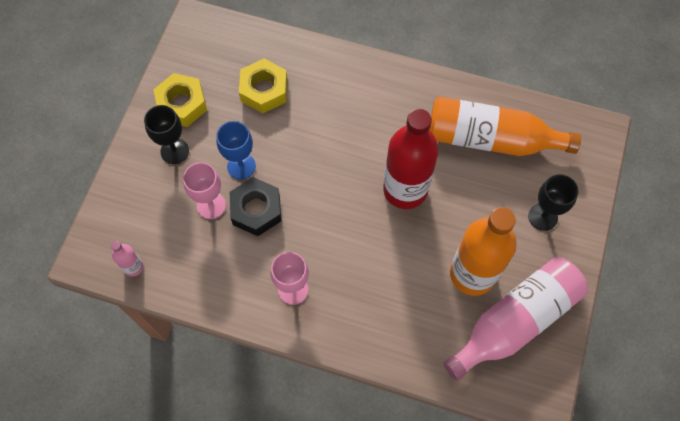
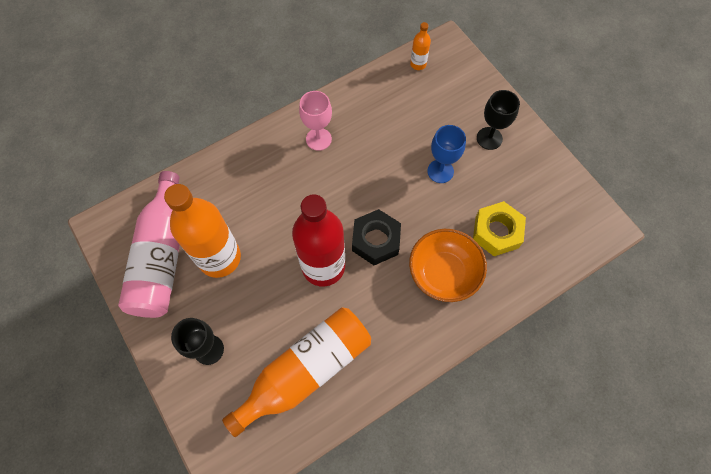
camera: 130 degrees right, 0 degrees up
(133, 267) = (418, 64): pink bottle -> orange bottle
(182, 104) = (528, 168): yellow nut -> none
(211, 205) = (425, 133): pink goblet -> none
(256, 210) = (396, 157): black nut -> black nut (376, 240)
(332, 103) = (443, 273): none -> orange bowl

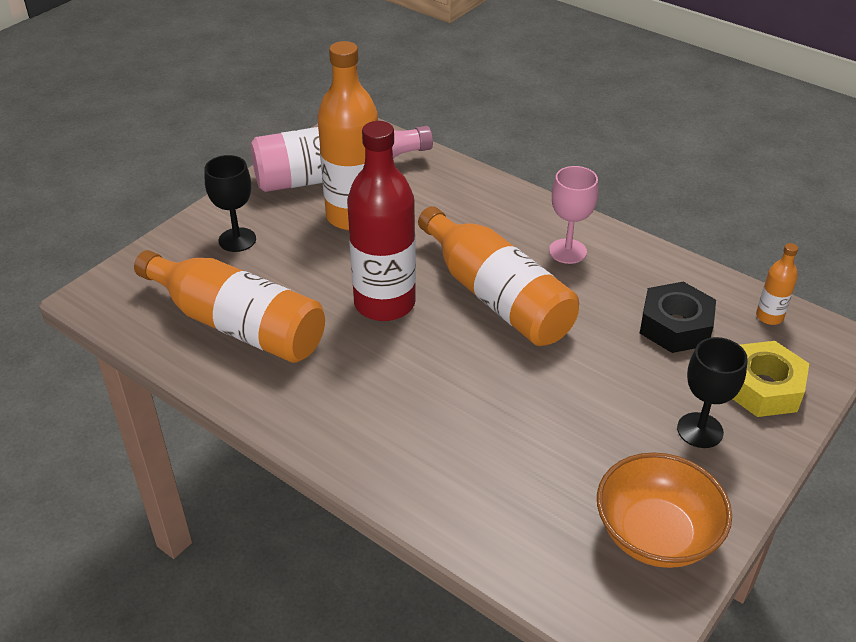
camera: 70 degrees right, 25 degrees down
(344, 197) = (496, 296): none -> orange bottle
(376, 240) = (448, 343): black nut -> black nut (675, 326)
(440, 171) = (600, 385): blue goblet -> none
(443, 273) = (433, 427): orange bowl -> orange bowl (656, 534)
(496, 232) = (536, 476): yellow nut -> yellow nut (762, 387)

